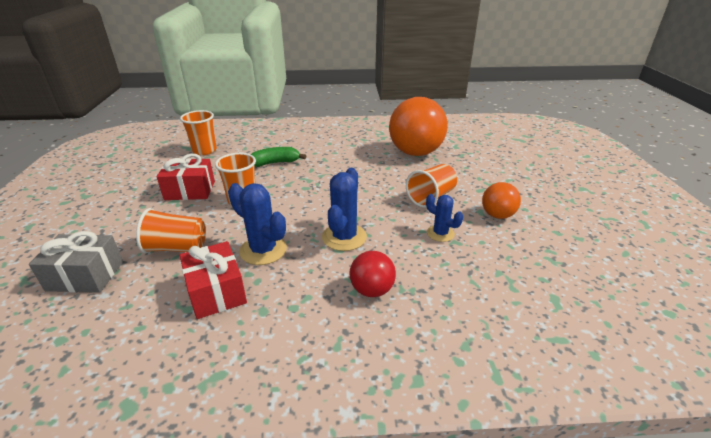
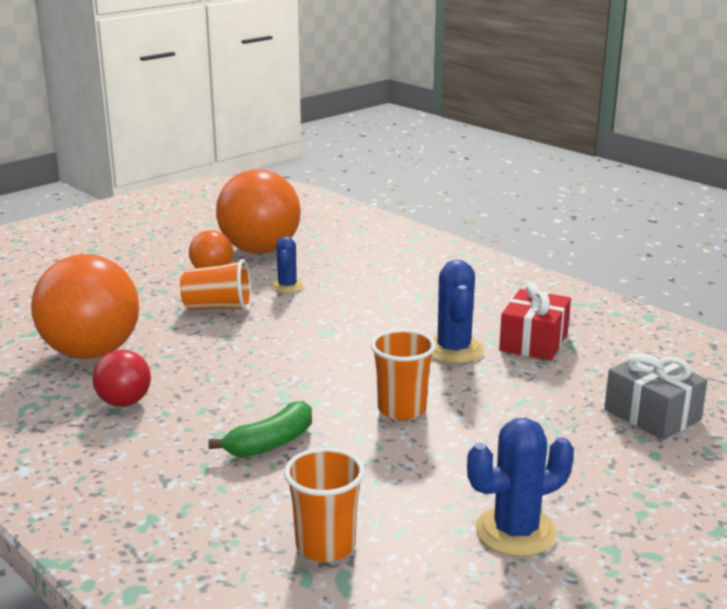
camera: 130 degrees left, 10 degrees down
(177, 248) = (536, 394): orange cup -> none
(190, 190) = (447, 464): red gift -> none
(275, 163) = (270, 443): green banana -> green banana turned 75 degrees counterclockwise
(344, 237) = (366, 323): blue cactus -> blue cactus (515, 532)
(372, 290) = (414, 288): red ball -> red ball (124, 402)
(531, 252) = (260, 250): none -> orange ball

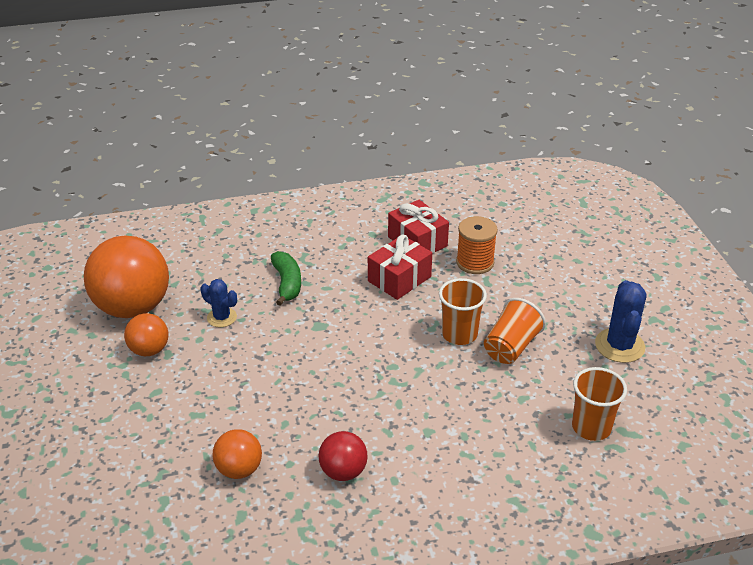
camera: 60 degrees left, 15 degrees up
(91, 352) = (239, 469): orange ball -> orange ball, size x0.50
(218, 308) = (225, 369): orange cup -> orange cup (511, 347)
(270, 443) = (459, 411): green banana -> green banana (287, 283)
(454, 350) = (399, 279): blue cactus -> red gift
(545, 385) = (475, 262): none -> orange spool
(652, 415) = (537, 240): grey gift -> none

